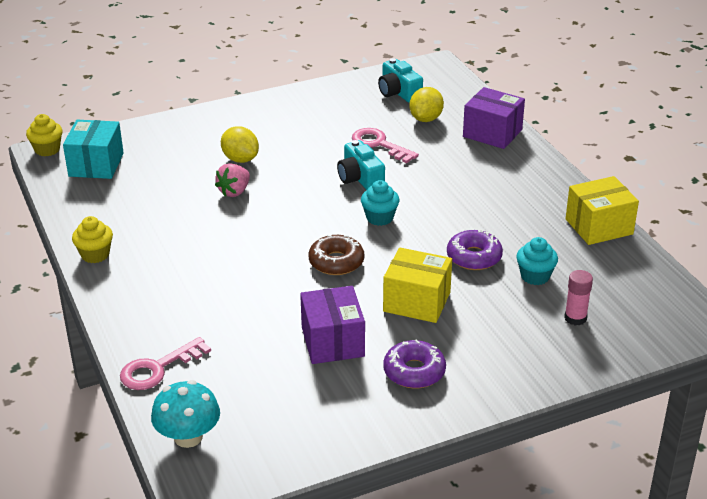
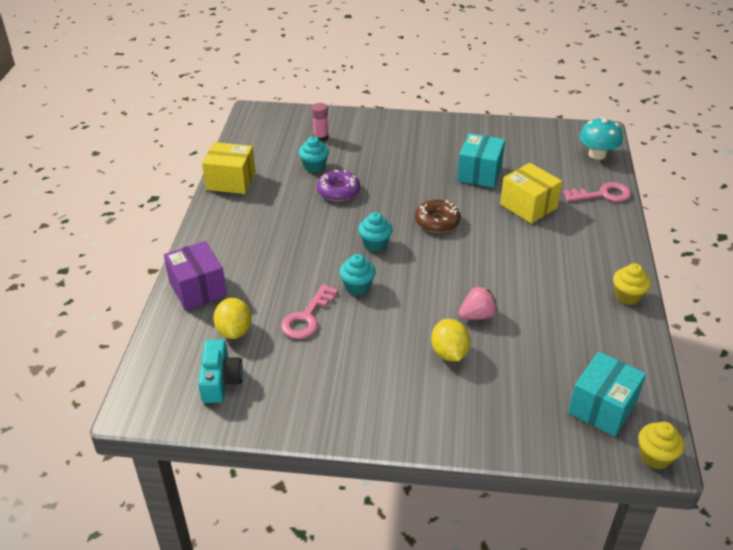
camera: 150 degrees left, 5 degrees up
(333, 342) = (479, 173): purple box -> turquoise box
(360, 178) = (357, 287): turquoise camera -> turquoise cupcake
(379, 144) = (307, 317): pink key -> pink key turned 45 degrees clockwise
(414, 372) = (443, 143): purple donut -> none
(417, 302) = (405, 177): yellow box -> yellow box (528, 206)
(425, 119) = (234, 331): yellow lemon -> yellow lemon turned 60 degrees counterclockwise

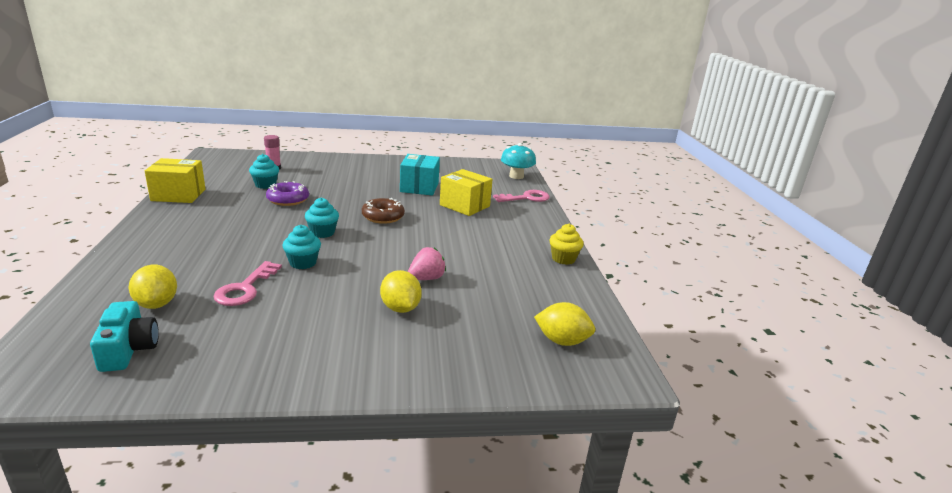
camera: 15 degrees left, 15 degrees down
(197, 289) = (120, 272): purple box -> none
(602, 407) = (562, 341): turquoise box -> yellow lemon
(655, 457) = (625, 378): yellow cupcake -> none

